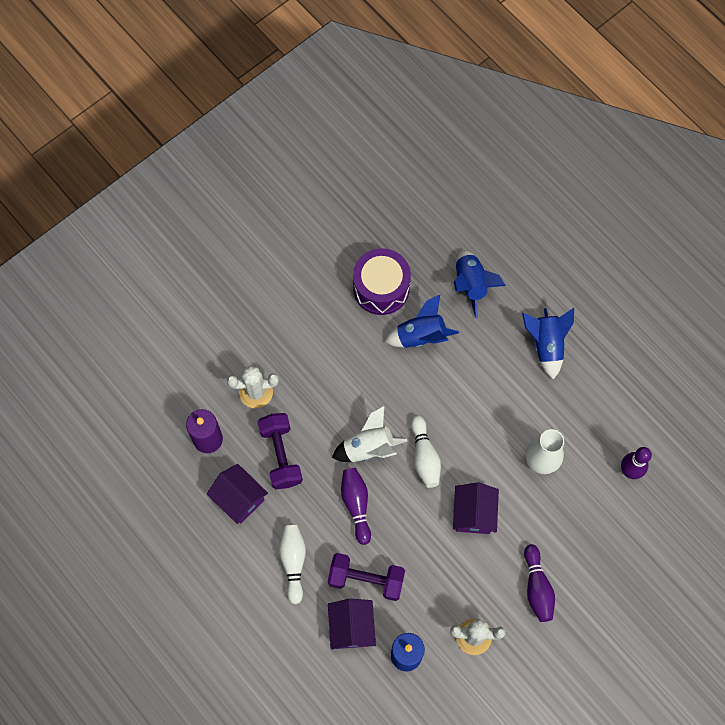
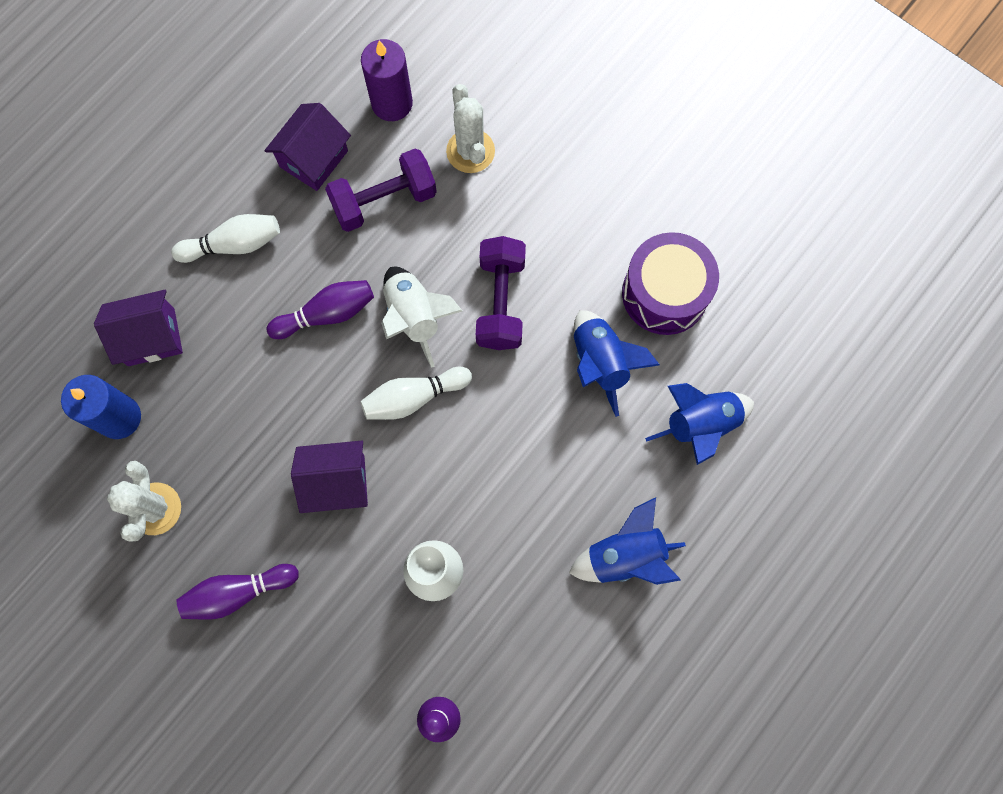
camera: 80 degrees right, 5 degrees up
(366, 579) = (221, 345): purple dumbbell -> purple dumbbell (500, 302)

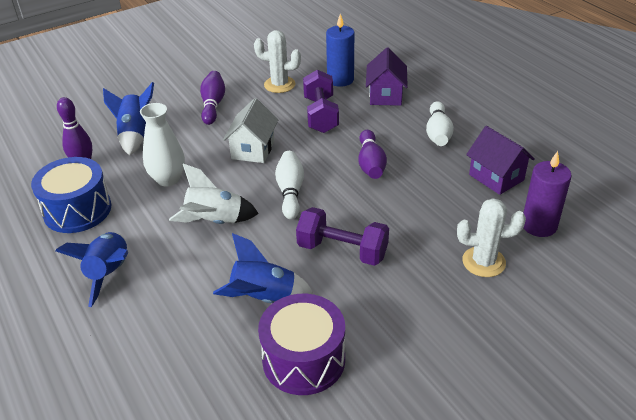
camera: 110 degrees right, 35 degrees down
(337, 482) = (253, 149): purple house -> white house
(384, 201) = (451, 205): purple dumbbell -> purple dumbbell (320, 115)
(414, 317) = (350, 203): white rocket -> white rocket (214, 221)
(534, 664) = (77, 210): none -> blue drum
(700, 425) = (175, 349): blue rocket -> blue rocket (135, 135)

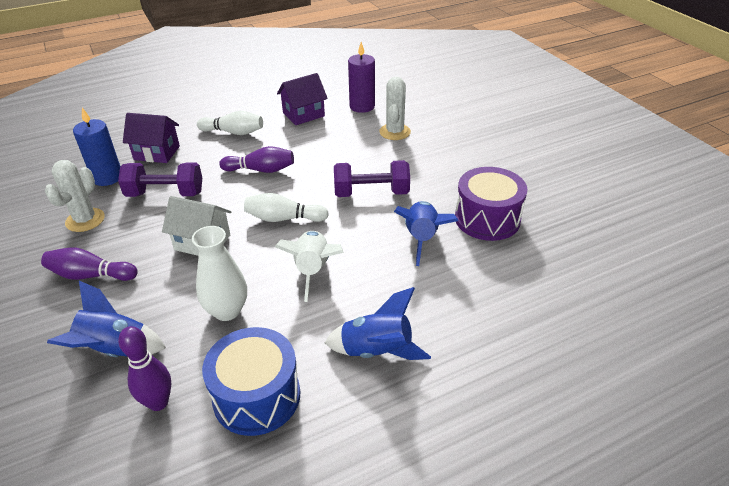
camera: 85 degrees left, 0 degrees up
(342, 251) = (371, 193): purple dumbbell -> purple dumbbell turned 60 degrees clockwise

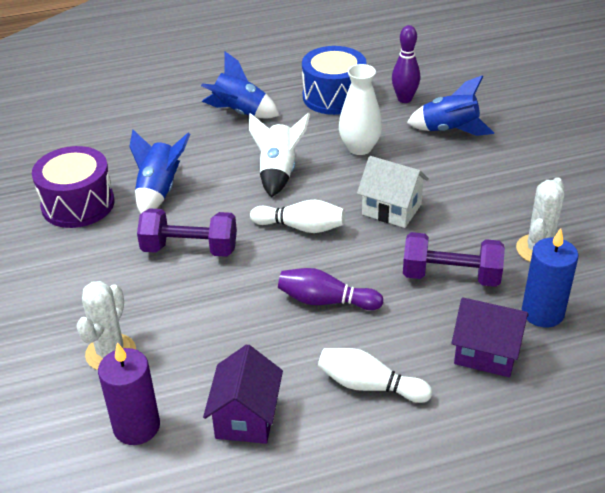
camera: 170 degrees left, 0 degrees up
(91, 275) = (499, 188): purple bowling pin -> none
(303, 114) = (246, 417): purple house -> purple house turned 60 degrees counterclockwise

